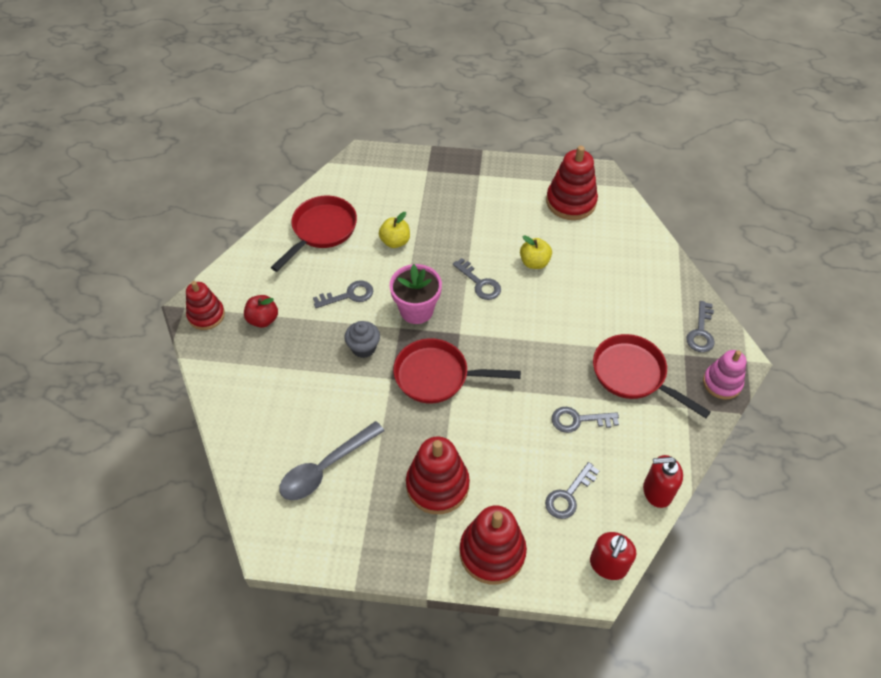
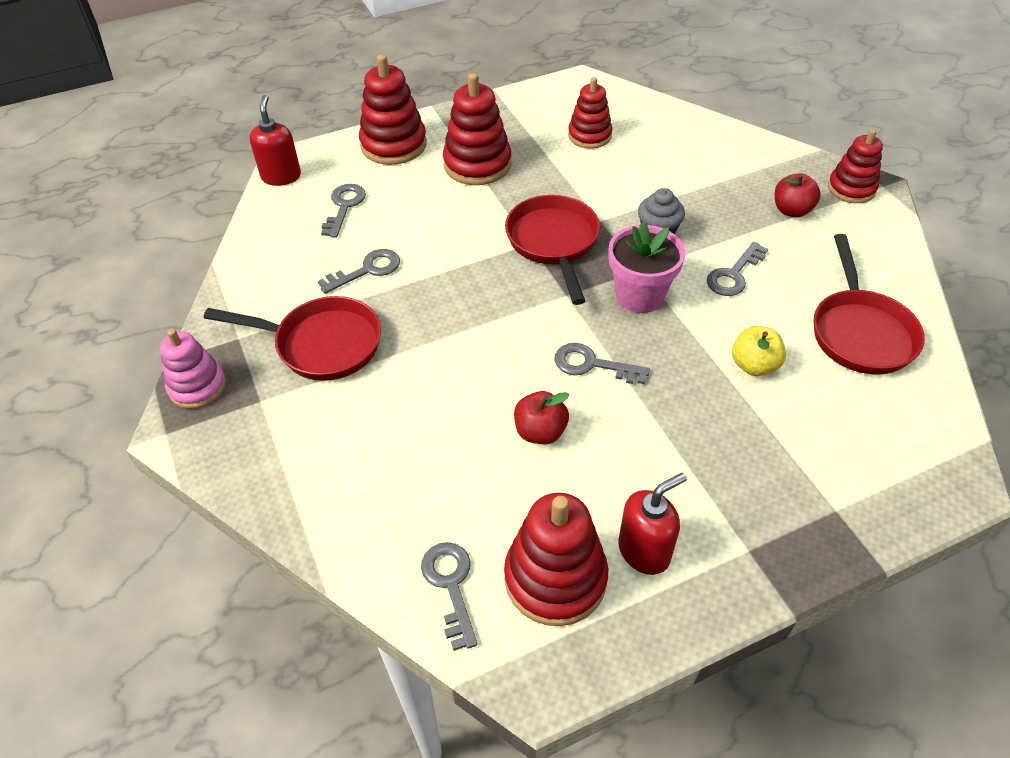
camera: 150 degrees right, 5 degrees down
(325, 468) = (589, 136): grey spoon -> red stacking toy
(437, 376) = (553, 243): red pan -> red pan turned 75 degrees counterclockwise
(534, 262) = (540, 432): yellow apple -> red apple
(657, 491) = (251, 245): red soap dispenser -> red soap dispenser (644, 551)
(701, 332) = (243, 443): grey key -> grey key (450, 585)

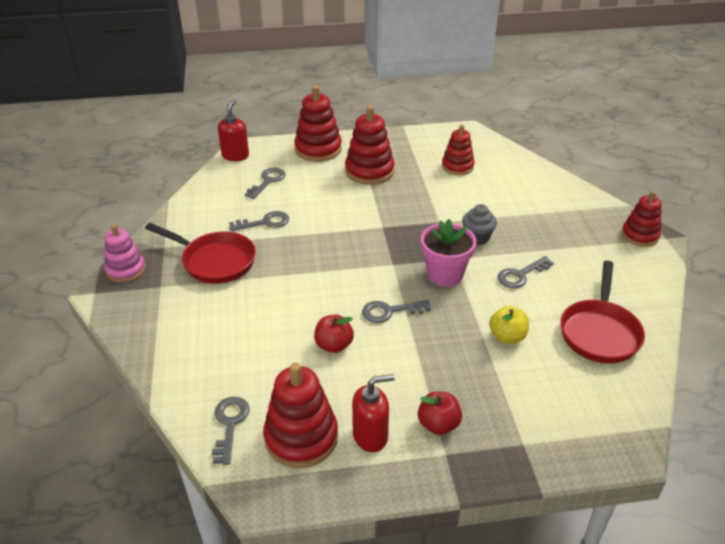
camera: 15 degrees right, 10 degrees down
(553, 243) = (399, 230): red pan -> none
(592, 365) = (390, 311): grey key -> grey key turned 45 degrees counterclockwise
(791, 210) = (585, 241): red apple -> red apple (438, 424)

